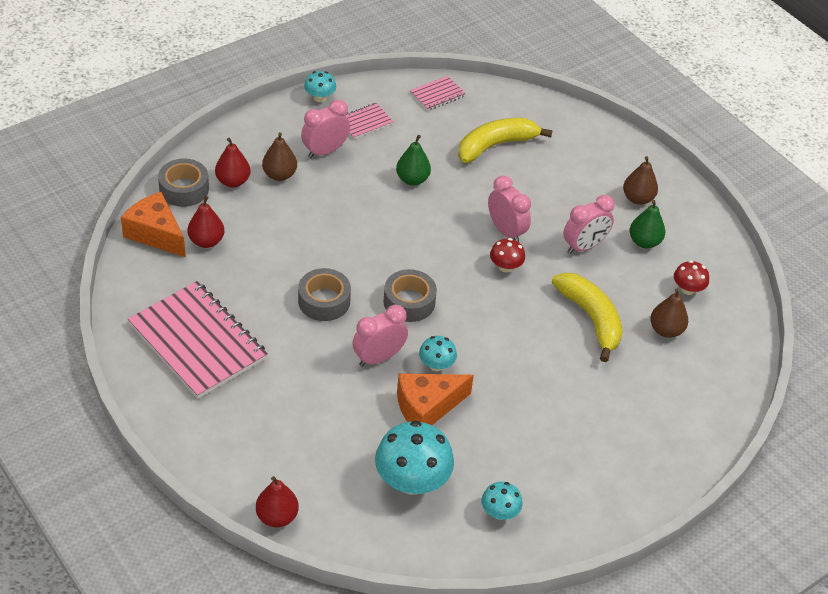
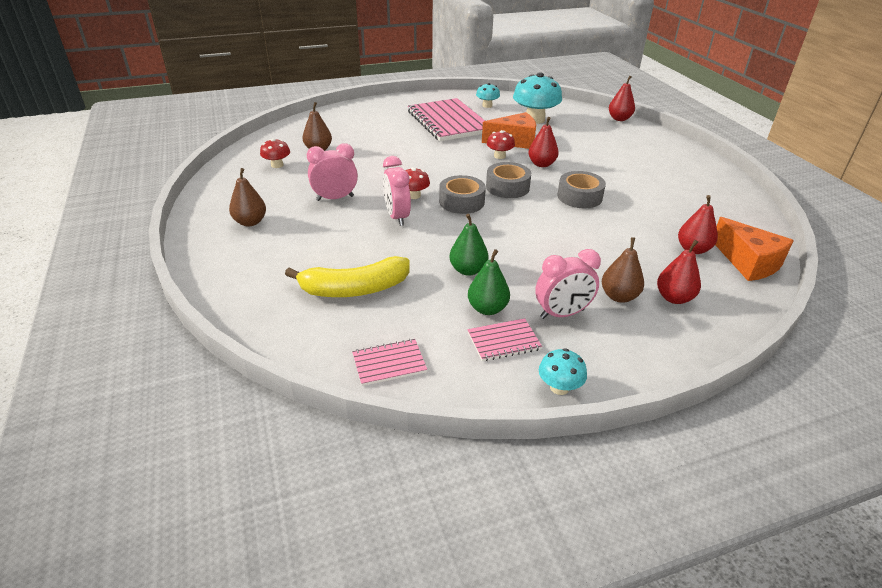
camera: 160 degrees left, 10 degrees down
(184, 189) = (730, 298): grey tape -> grey tape (461, 202)
(197, 342) = (685, 189): pink notebook -> pink notebook (448, 122)
(378, 358) = (541, 164): pink clock -> red pear
(436, 365) = (499, 156): turquoise mushroom -> red mushroom
(591, 318) = (368, 161): yellow banana -> none
(644, 242) = (279, 194): green pear -> green pear (487, 309)

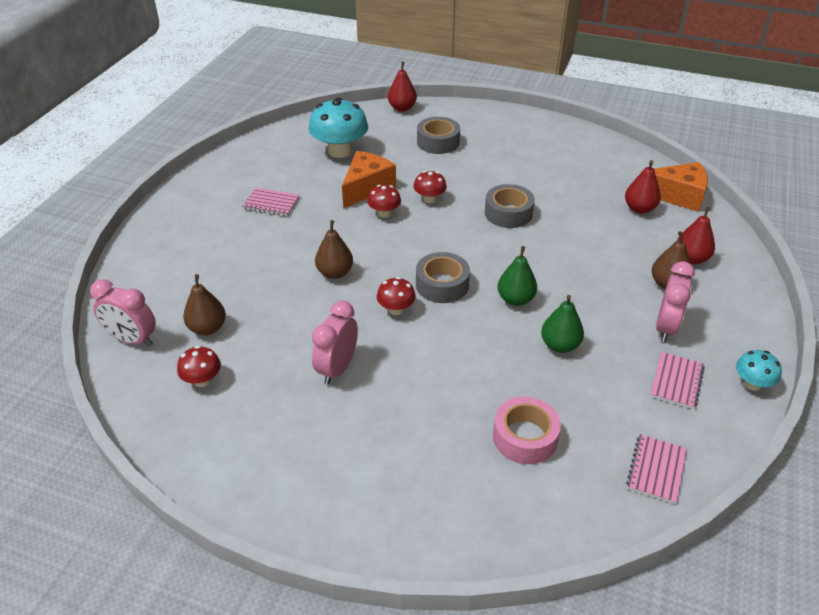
camera: 50 degrees left, 5 degrees up
(250, 222) = (314, 462): brown pear -> brown pear (335, 273)
(354, 289) = (525, 437): yellow banana -> pink tape
(397, 217) = (424, 342): pink clock -> pink clock (132, 339)
(448, 122) = (271, 203): pink notebook -> pink notebook, size x0.45
(487, 105) = (270, 160): turquoise mushroom -> none
(487, 309) = (626, 366): green pear -> green pear (515, 299)
(507, 187) = (447, 242): grey tape -> grey tape (438, 142)
(541, 164) = (429, 199): red pear -> red mushroom

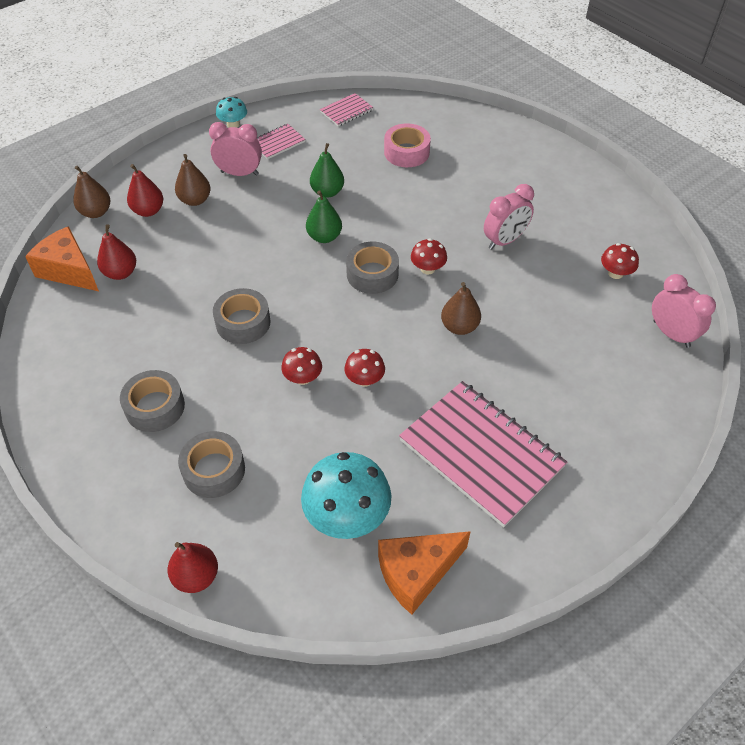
camera: 150 degrees left, 10 degrees up
(207, 328) = (600, 318): brown pear -> brown pear (96, 212)
(271, 203) = (481, 454): pink notebook -> pink notebook, size x2.21
(367, 188) = (358, 428): orange cheese -> orange cheese (416, 573)
(508, 153) = (155, 407): none -> grey tape
(666, 327) = (239, 173): pink clock -> pink clock turned 45 degrees clockwise

